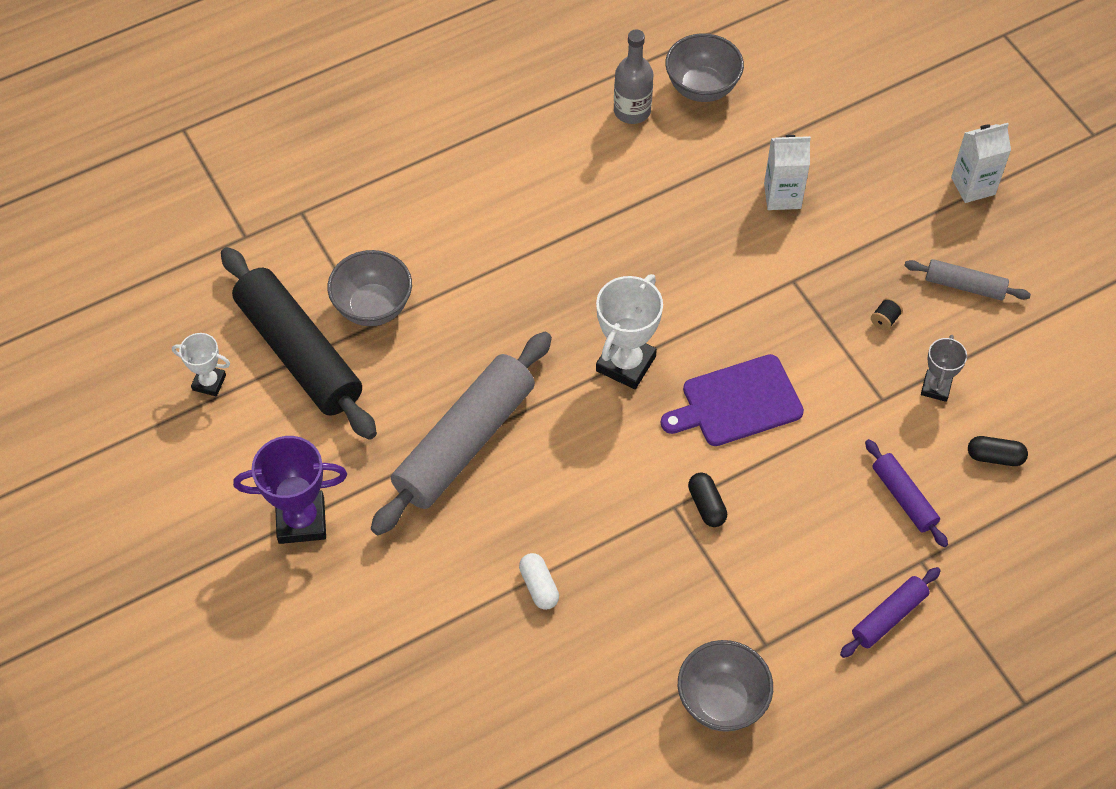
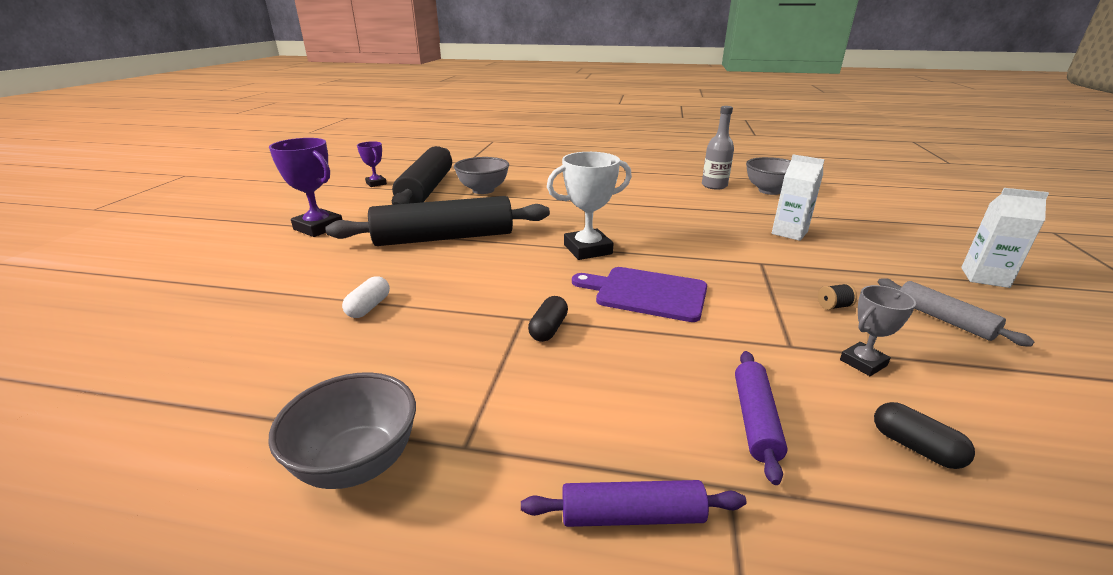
camera: 40 degrees right, 30 degrees down
(209, 382) = (376, 183): white trophy -> purple trophy
(465, 442) = (444, 238): grey rolling pin -> black rolling pin

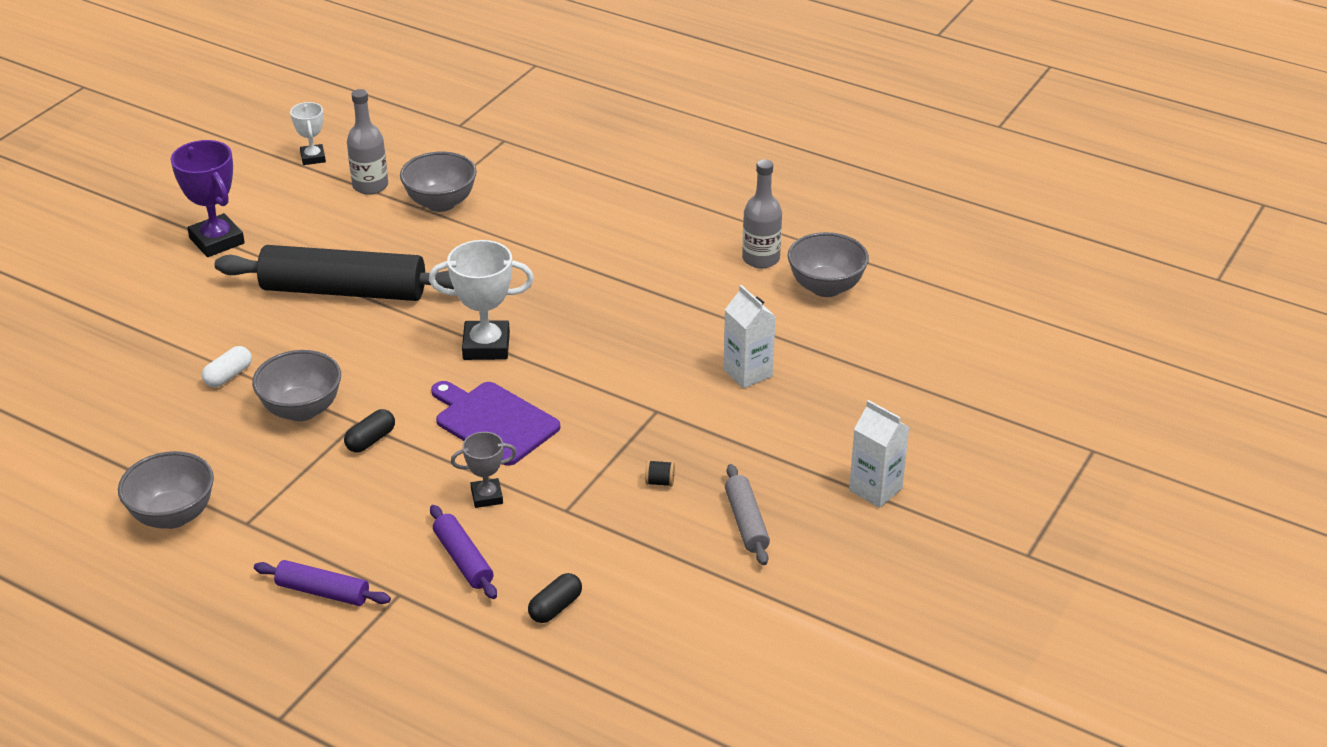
camera: 20 degrees right, 10 degrees up
(376, 183) = (313, 158): purple trophy -> white trophy
(426, 189) = (370, 186): black rolling pin -> grey bottle
(460, 319) = (302, 409): none -> grey bowl
(755, 420) = (463, 559): purple rolling pin -> purple rolling pin turned 60 degrees counterclockwise
(863, 363) = (607, 541): grey trophy -> grey trophy (487, 496)
(915, 447) = (555, 607): black capsule -> black capsule turned 60 degrees clockwise

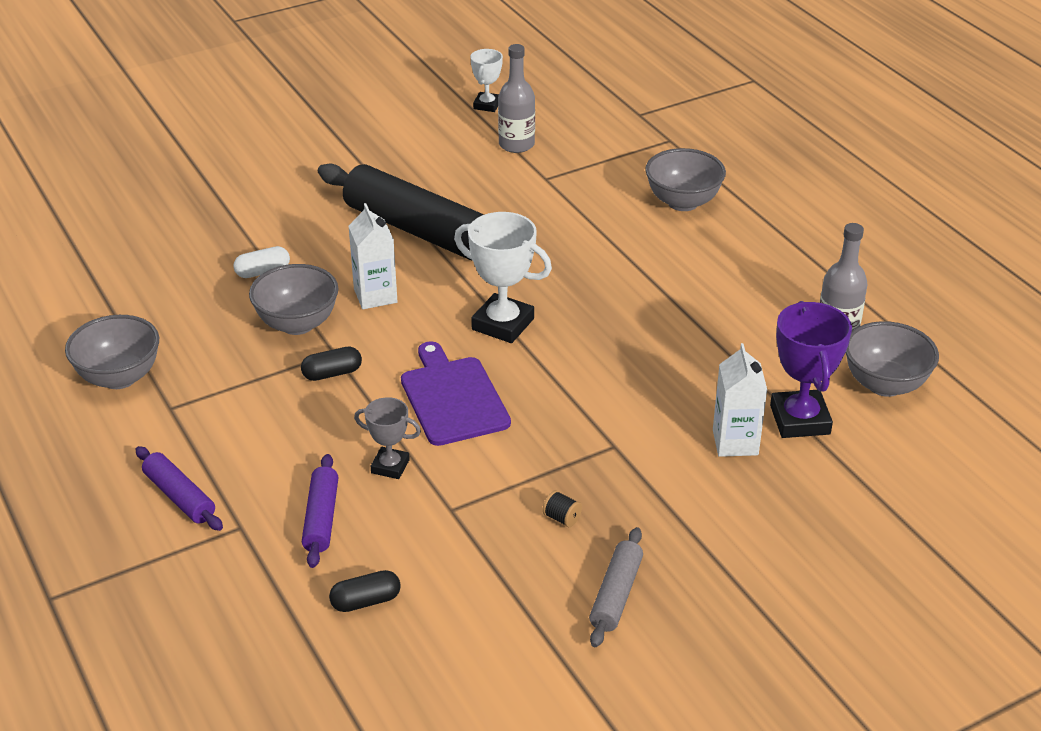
camera: 30 degrees right, 0 degrees up
(217, 241) = (349, 152): purple trophy -> purple trophy (800, 420)
(441, 203) = (566, 179): grey bowl -> grey bowl (683, 202)
(875, 489) = (778, 616): white carton -> white carton (375, 296)

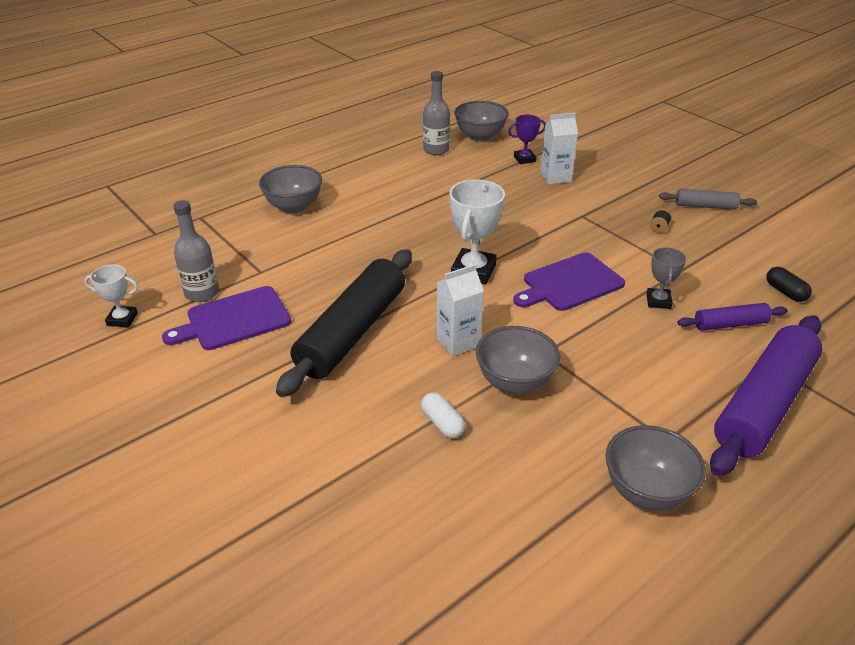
camera: 100 degrees left, 0 degrees up
(179, 497) = (764, 404): purple rolling pin -> purple rolling pin, size x2.08
(332, 373) = (571, 348): black capsule -> none
(465, 163) = (234, 319): none -> purple cutting board
(800, 420) = (524, 159): purple trophy -> purple trophy, size x0.58

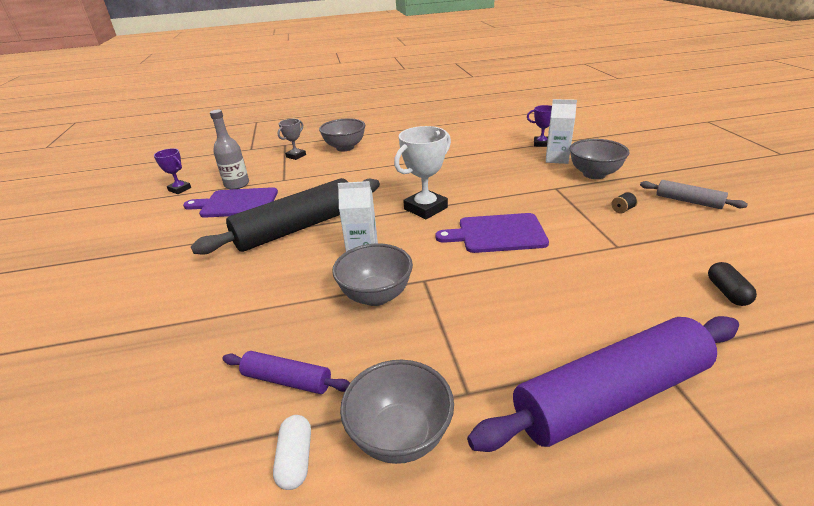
camera: 30 degrees right, 5 degrees down
(122, 319) = (180, 189): white trophy -> purple trophy
(436, 150) = (476, 129): grey bottle -> none
(442, 423) = (288, 309): white capsule -> white capsule (296, 459)
(480, 136) = (519, 126): grey bowl -> grey bowl (594, 174)
(658, 301) = (570, 266): grey trophy -> grey trophy (296, 156)
(730, 324) = (633, 305): purple rolling pin -> purple rolling pin (287, 380)

